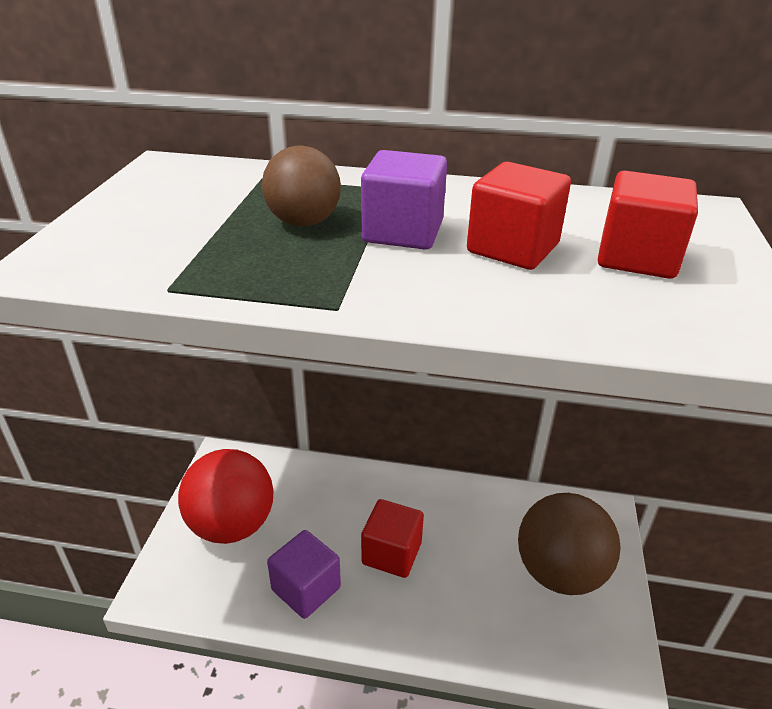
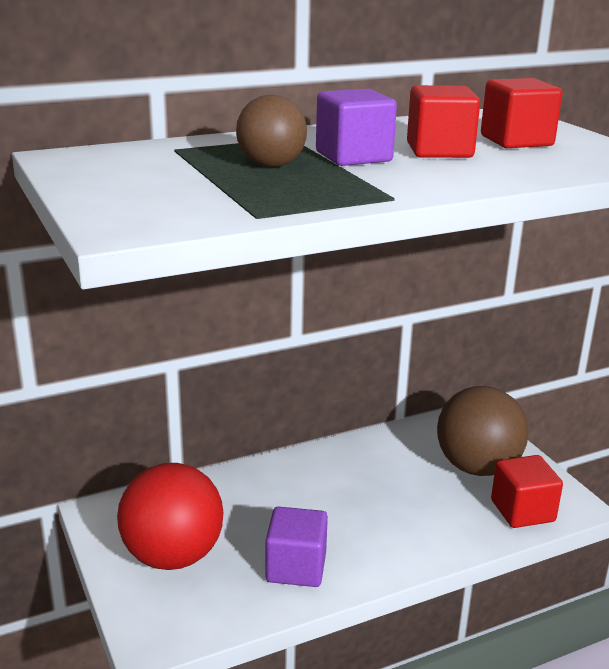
camera: 35 degrees left, 10 degrees down
(392, 553) = (341, 511): red cube -> red cube (522, 511)

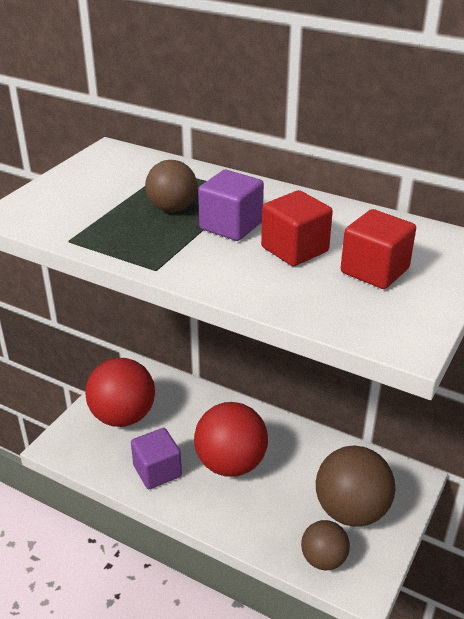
camera: 55 degrees right, 10 degrees up
(342, 510) = (231, 463): none -> red ball
(522, 511) = (323, 559): red cube -> brown ball

